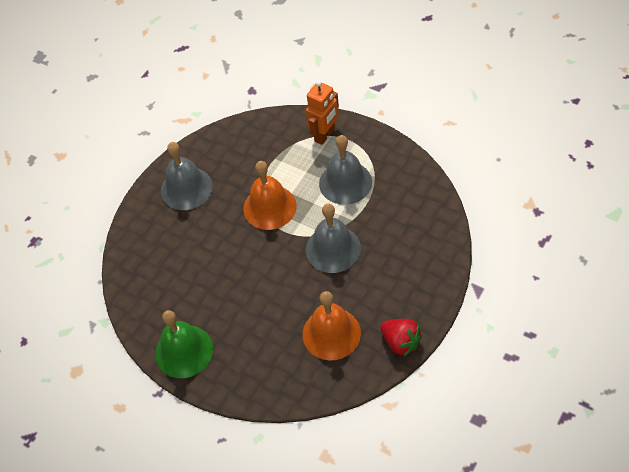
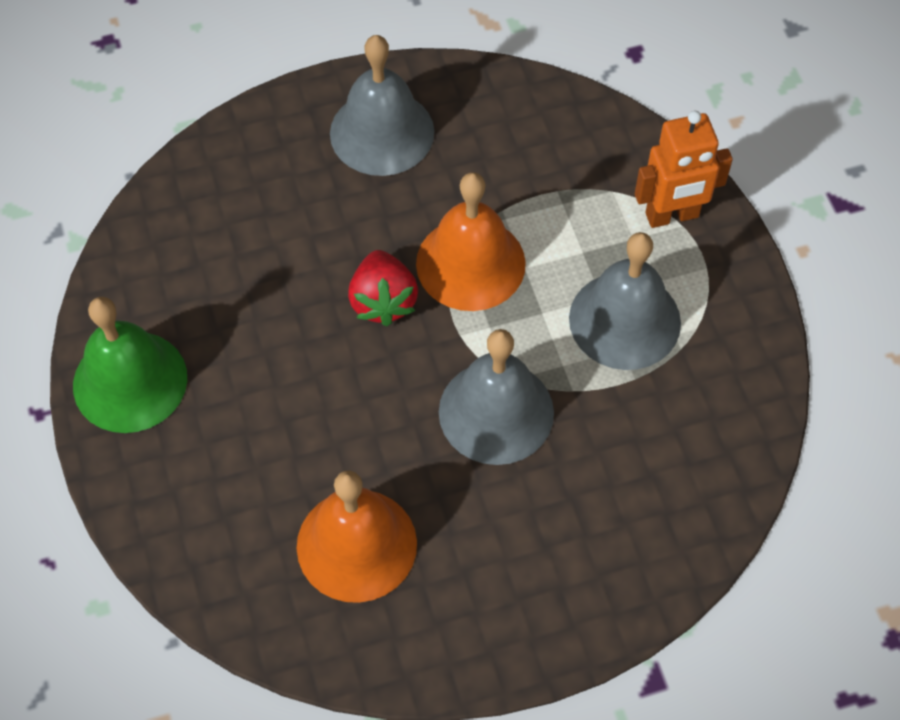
camera: 35 degrees right, 5 degrees up
(401, 342) = (443, 655): red strawberry -> red strawberry (383, 301)

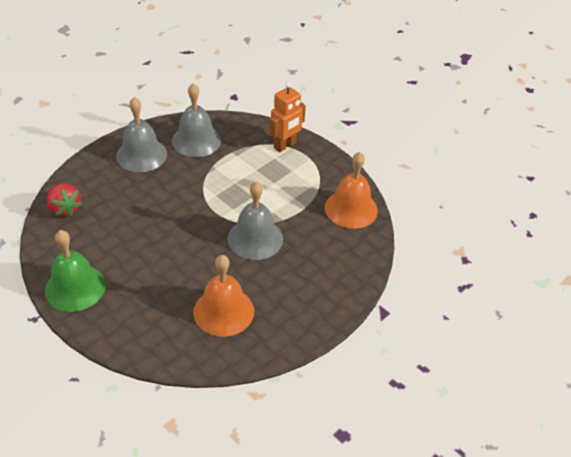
camera: 30 degrees left, 15 degrees down
(383, 301) = (179, 215): red strawberry -> red strawberry (64, 209)
(470, 263) = (210, 189): orange bell -> orange bell (351, 209)
(624, 320) = (289, 187): grey bell -> grey bell (196, 140)

